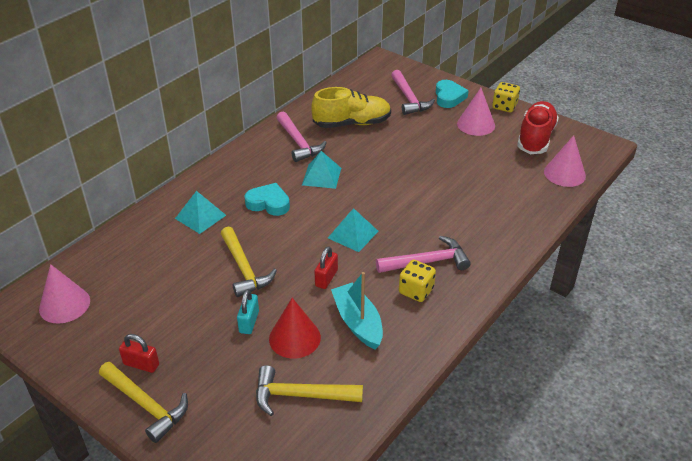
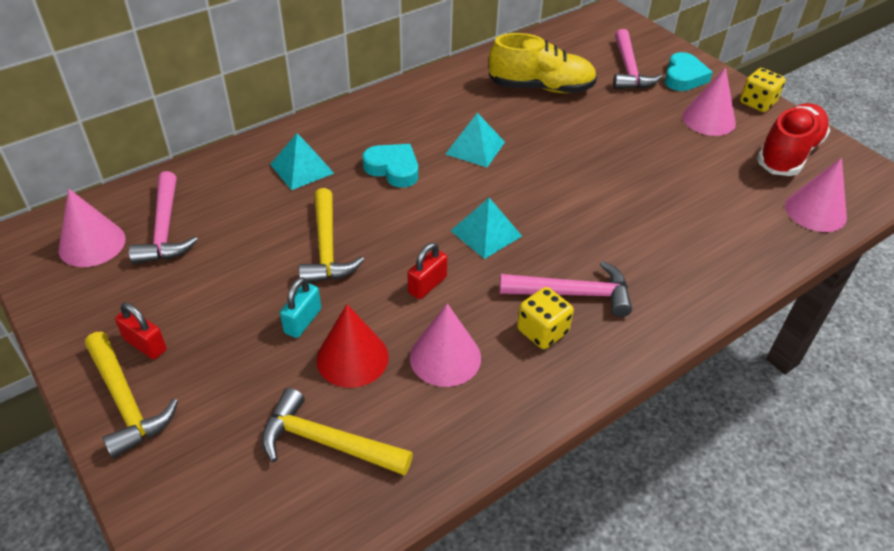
camera: 15 degrees right, 5 degrees up
(298, 143) = (462, 99): pink hammer -> pink hammer (165, 229)
(358, 322) = (445, 357): turquoise boat -> pink cone

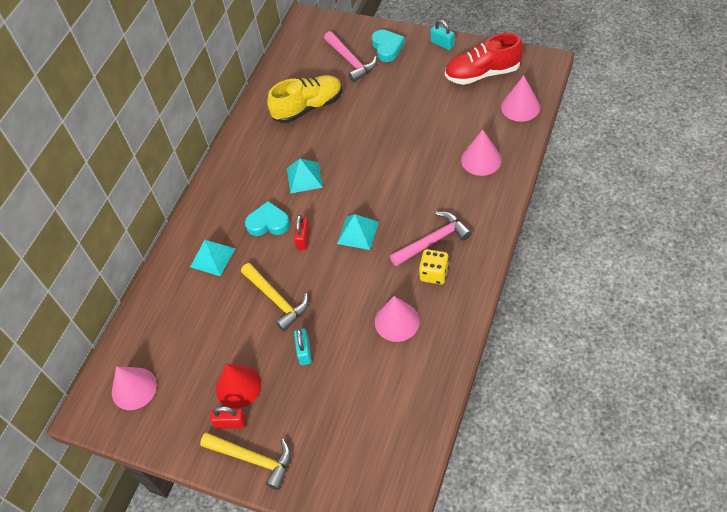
camera: 25 degrees left, 10 degrees up
(165, 229) = (169, 350): pink hammer -> none
(327, 442) = (377, 406): yellow hammer -> none
(352, 358) = (350, 354): red cone -> red cone (238, 386)
(427, 285) = (352, 286): red padlock -> red padlock (303, 239)
(708, 119) = (423, 73): pink cone -> pink cone (481, 159)
(757, 103) = (442, 44): yellow dice -> turquoise padlock
(788, 154) = (482, 73): red shoe -> red shoe turned 105 degrees counterclockwise

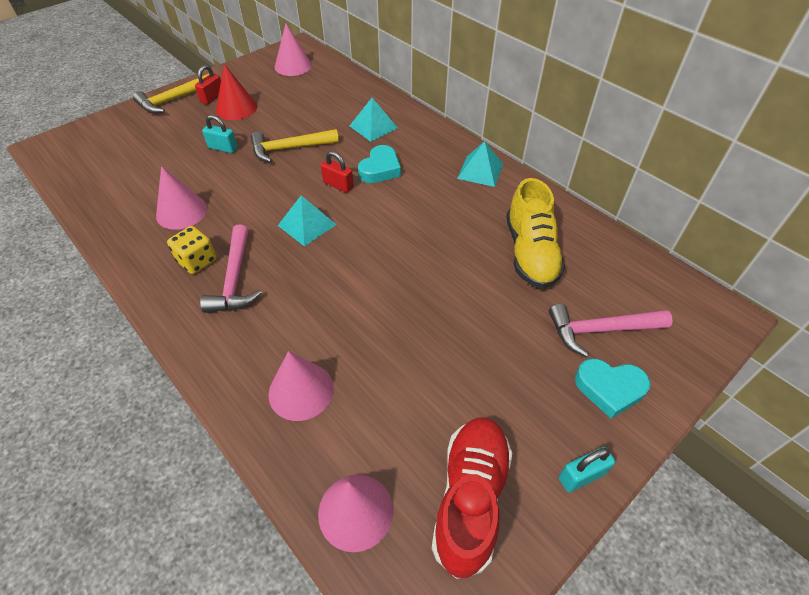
camera: 110 degrees right, 5 degrees down
(304, 177) = (418, 212): turquoise pyramid -> turquoise pyramid (480, 171)

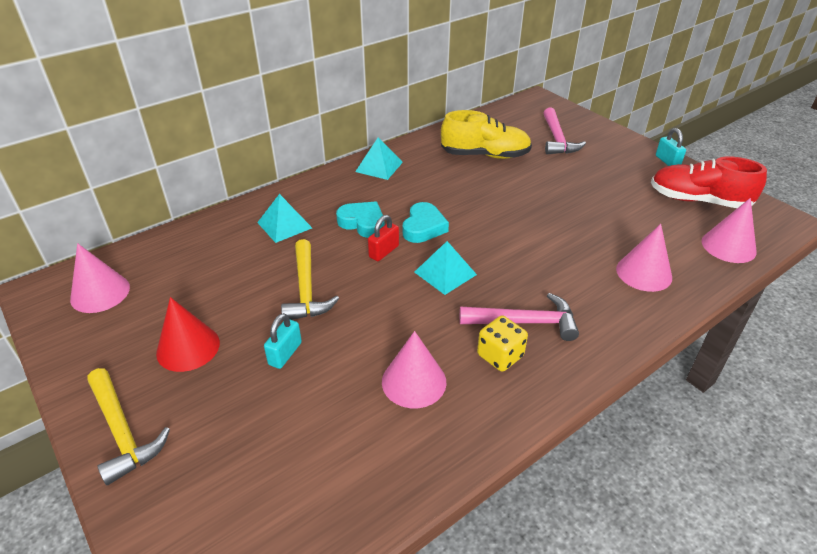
camera: 85 degrees left, 10 degrees down
(212, 98) = (143, 379): red padlock -> none
(609, 389) = (603, 143): turquoise heart -> turquoise heart (423, 227)

